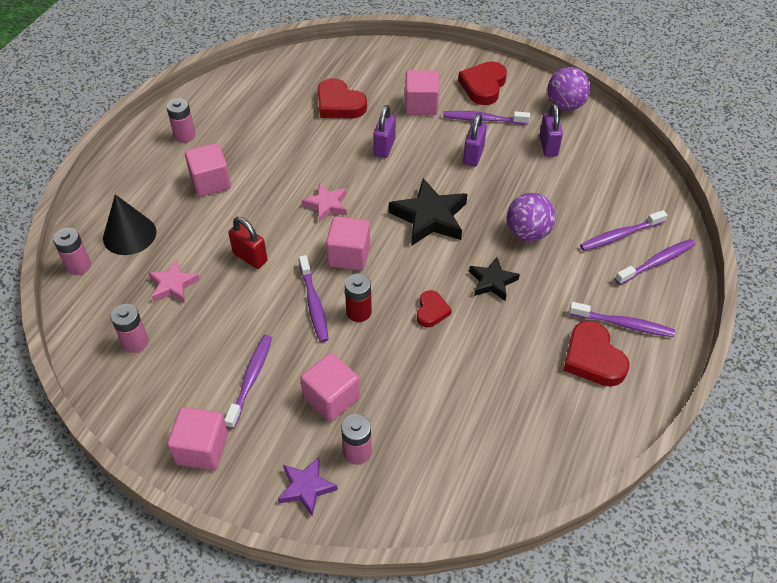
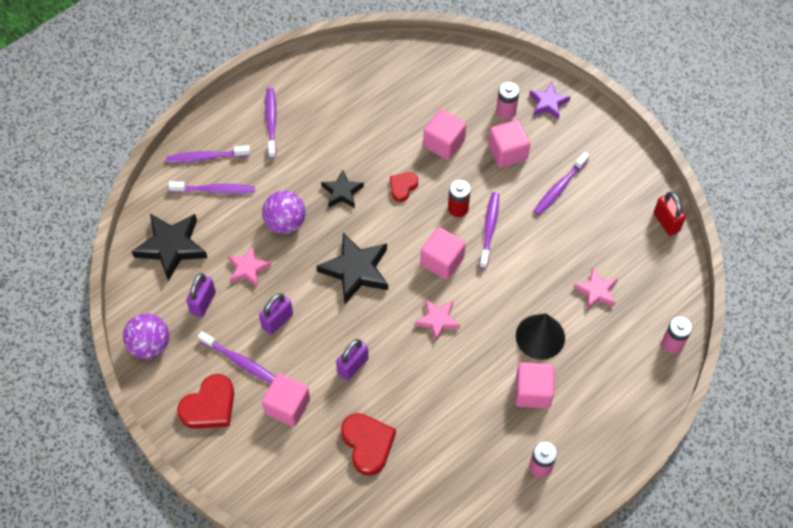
camera: 155 degrees left, 10 degrees up
(129, 234) = (622, 360): black cone -> black cone (540, 336)
(135, 342) = (638, 251): pink battery -> none
(202, 449) = (608, 152): pink cube -> pink cube (444, 143)
(250, 257) = (524, 293): red padlock -> red padlock (666, 222)
(531, 183) = (248, 269): none -> pink star
(593, 358) = (311, 108): red heart -> none
(614, 175) = (171, 247): none -> black star
(622, 324) = (271, 122): purple toothbrush -> purple toothbrush turned 45 degrees clockwise

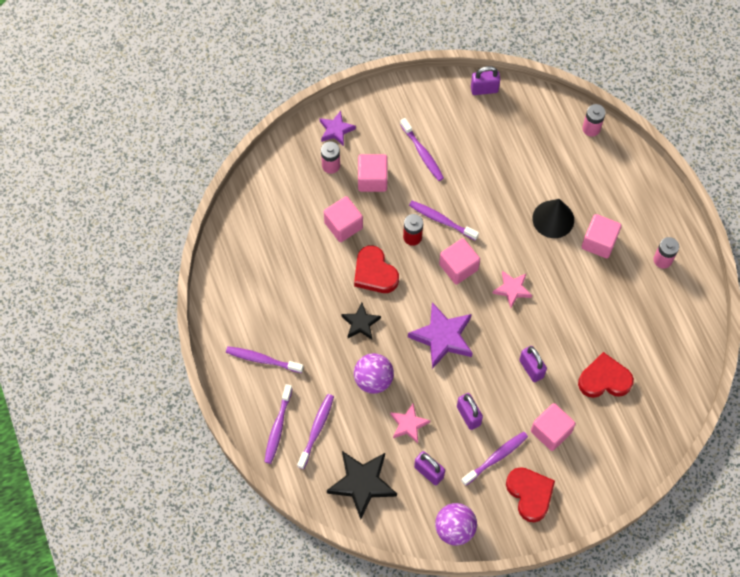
camera: 70 degrees left, 5 degrees up
(356, 270) = (442, 337): black star -> purple star
(403, 187) = (374, 273): red heart -> red heart, size x1.70
(596, 291) = (527, 163): pink star -> none
(666, 222) = (484, 89): red padlock -> purple padlock

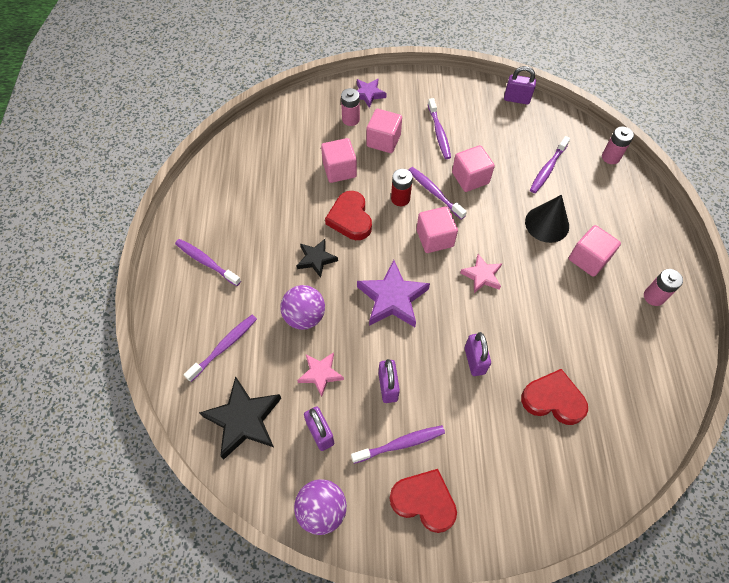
camera: 20 degrees right, 5 degrees down
(278, 427) = (188, 330): purple toothbrush -> purple toothbrush (548, 168)
(530, 494) = (424, 501): red heart -> red heart turned 60 degrees counterclockwise
(551, 431) = (473, 436): pink cube -> pink cube (470, 178)

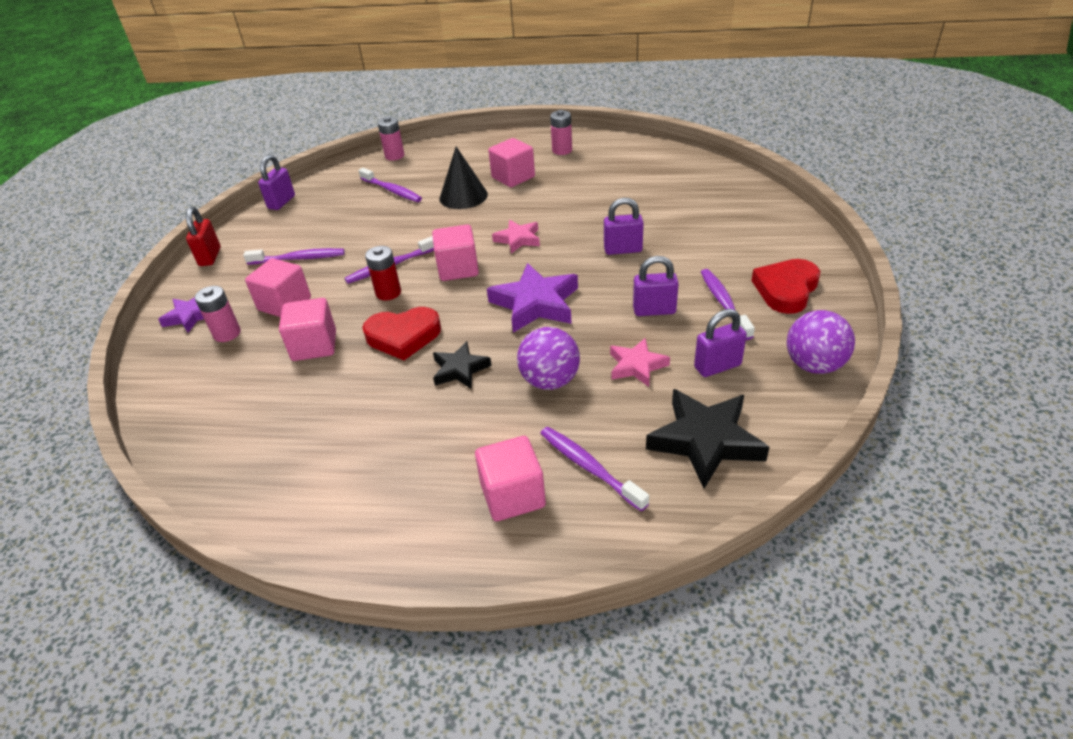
camera: 80 degrees left, 20 degrees down
(207, 262) = (430, 497): purple toothbrush -> none
(436, 81) = (210, 257): none -> red padlock
(470, 178) = (380, 240): pink cube -> pink cube (513, 495)
(553, 399) = (667, 208): red heart -> none

